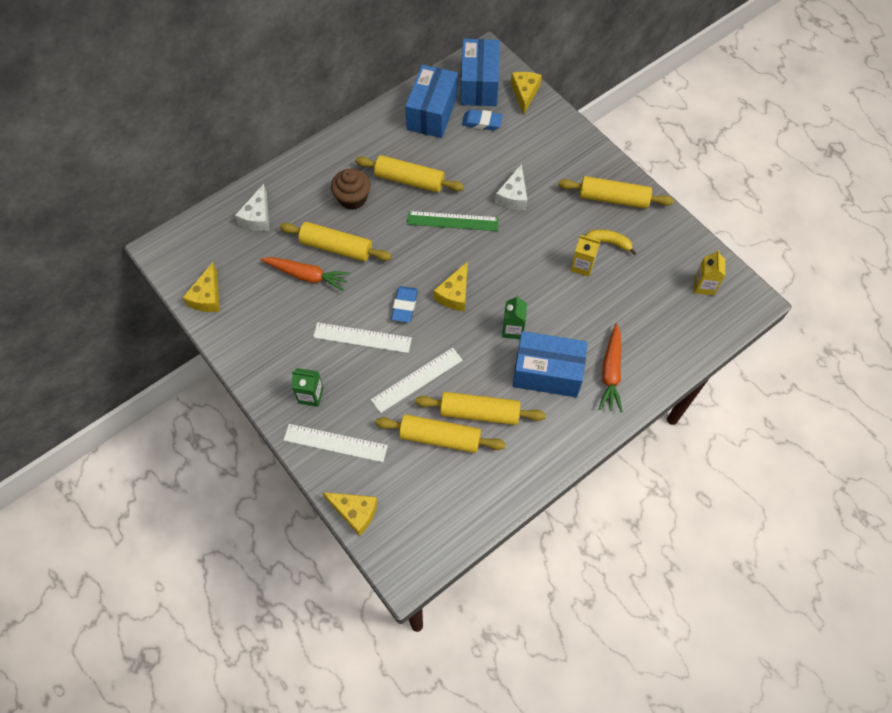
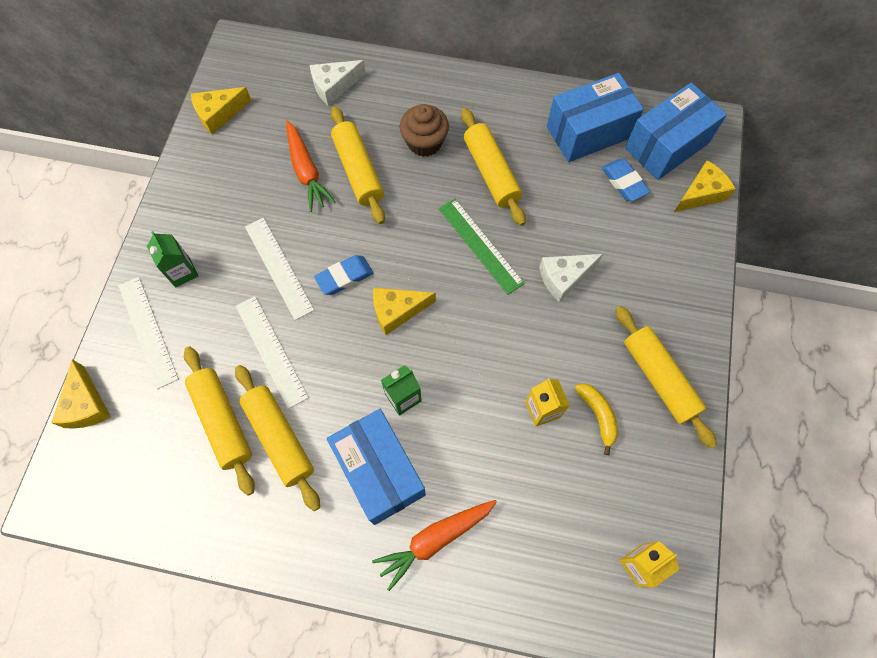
camera: 50 degrees right, 5 degrees up
(417, 380) = (271, 351): white ruler -> white ruler turned 45 degrees clockwise

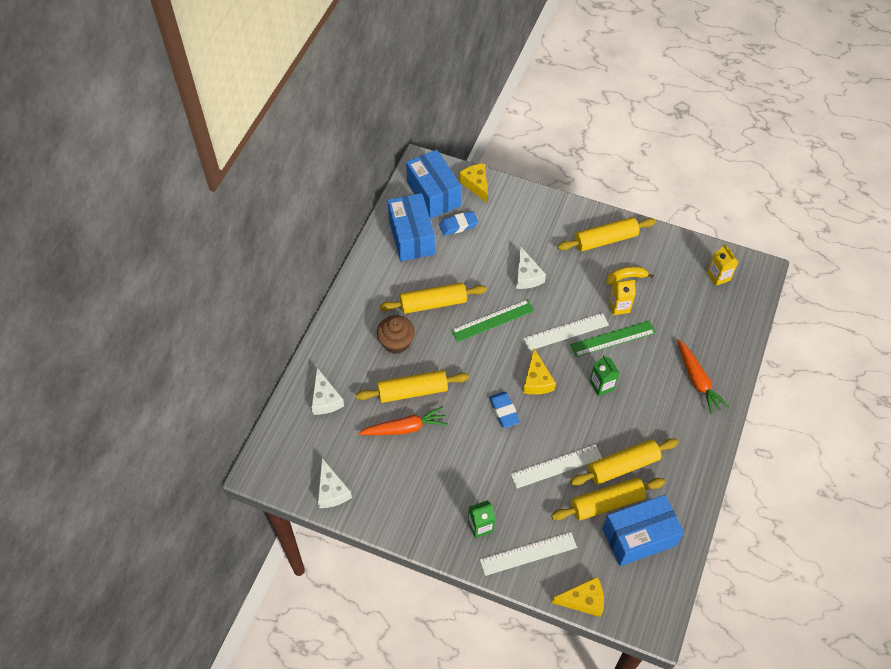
camera: 80 degrees left, 10 degrees down
(219, 114) = (332, 490): yellow cheese -> white cheese
(278, 267) = (488, 455): white ruler -> white ruler (566, 331)
(379, 471) = (651, 406): blue box -> blue box (639, 537)
(484, 405) = (612, 339): none -> green ruler

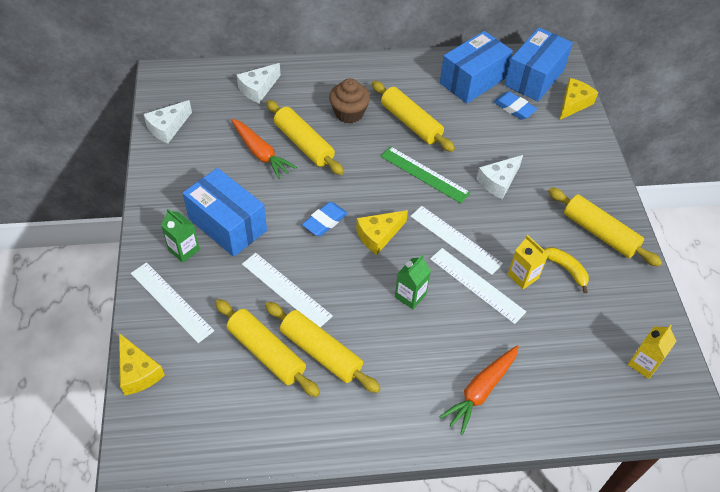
camera: 60 degrees right, 5 degrees down
(612, 339) = (477, 285): green ruler -> white ruler
(639, 537) = (239, 400): blue box -> blue box (227, 225)

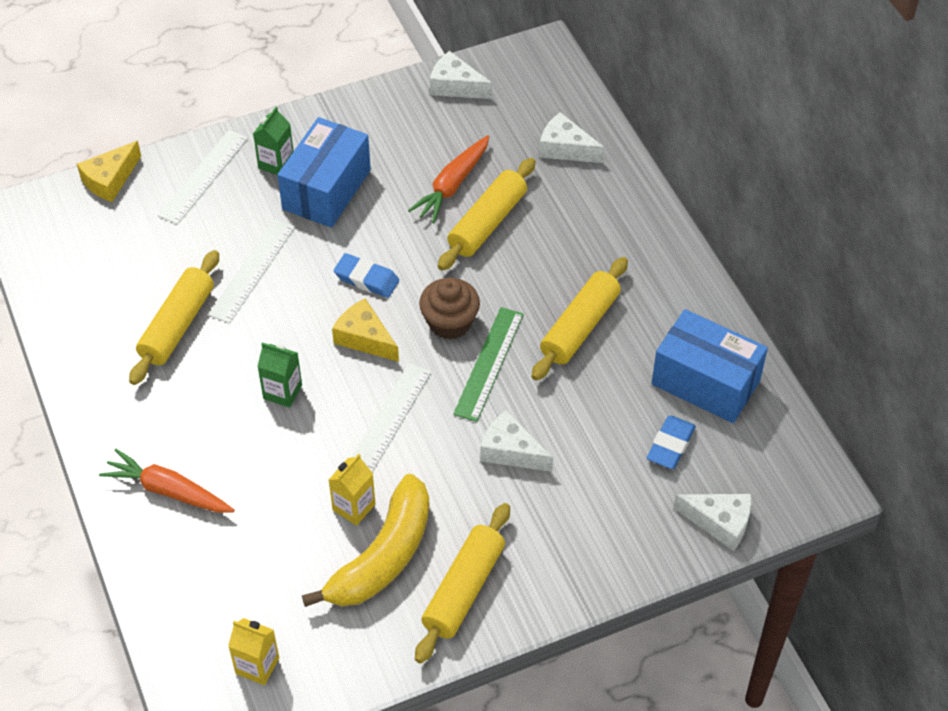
camera: 75 degrees right, 0 degrees up
(266, 352) = (163, 277): yellow rolling pin -> none
(349, 113) = (566, 254): brown cupcake -> brown cupcake (450, 322)
(477, 285) = (322, 458): white ruler -> none
(534, 78) = (754, 461): blue box -> none
(566, 269) = (383, 556): yellow banana -> yellow banana, size x2.05
(573, 103) = (720, 522): yellow cheese -> white cheese

